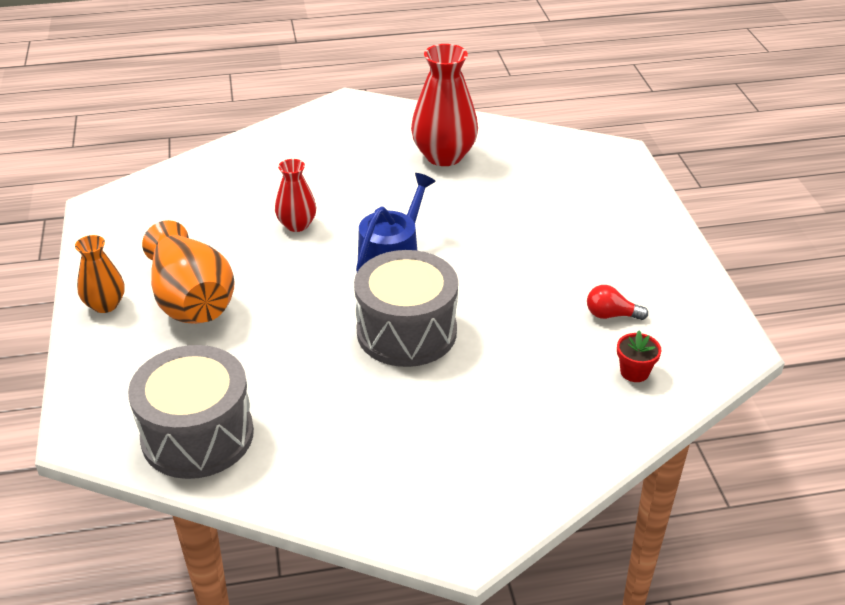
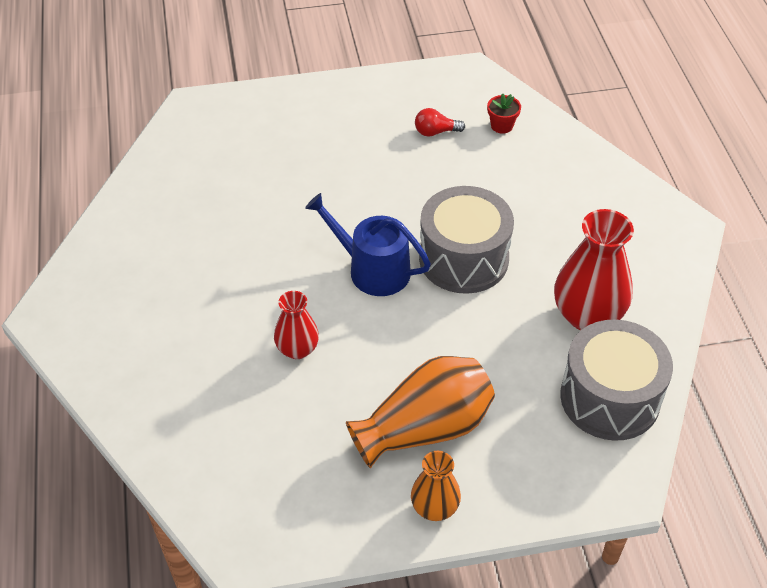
camera: 90 degrees left, 10 degrees up
(444, 156) = (180, 231): red vase -> red vase (587, 315)
(611, 315) = (435, 132): red light bulb -> red light bulb turned 75 degrees clockwise

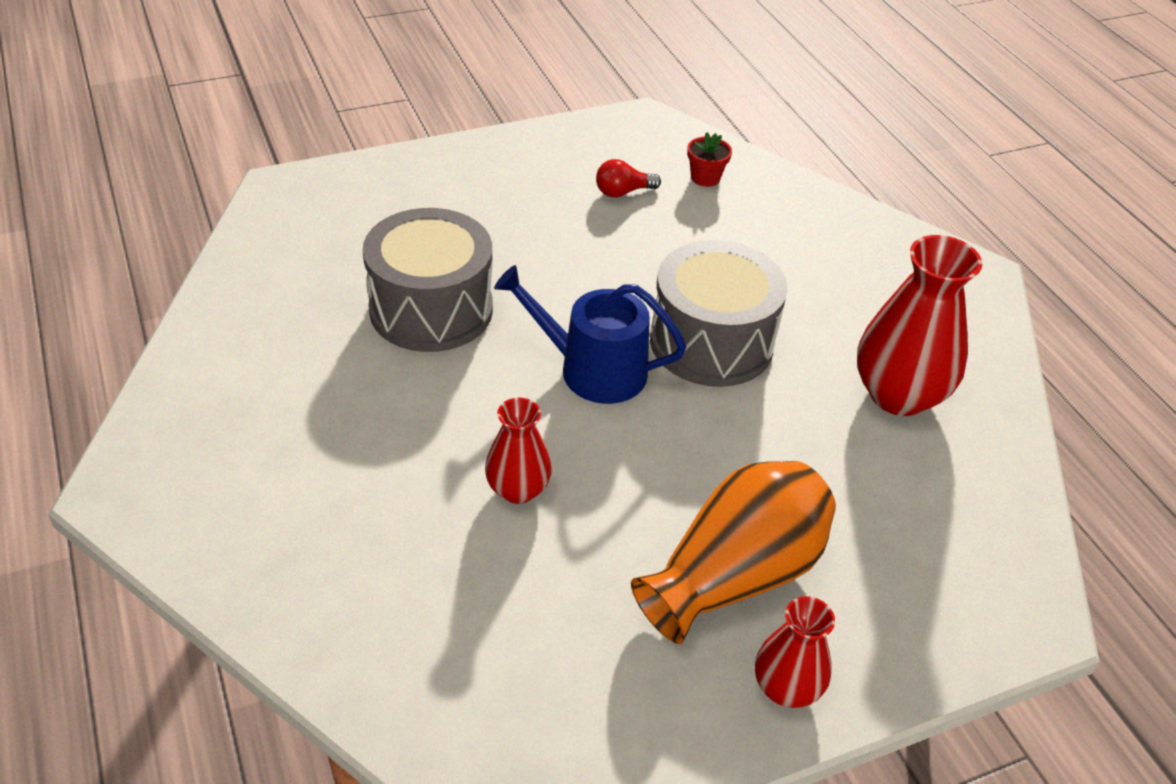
camera: 15 degrees left, 5 degrees down
(434, 508) = (786, 688): orange vase -> red vase
(610, 398) = (968, 498): grey drum -> grey drum (431, 309)

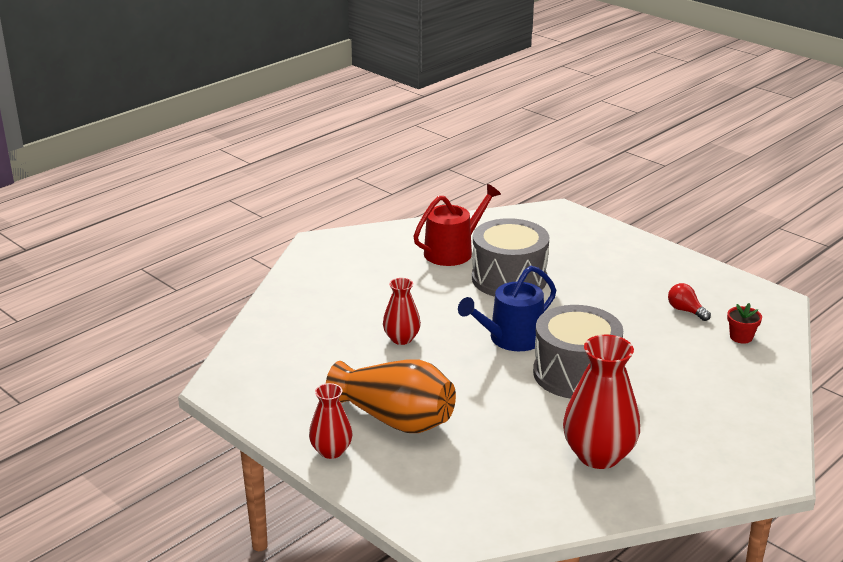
camera: 70 degrees right, 15 degrees down
(303, 336) = (453, 251): none -> red watering can
(592, 370) = (511, 339): blue watering can -> blue watering can turned 120 degrees counterclockwise

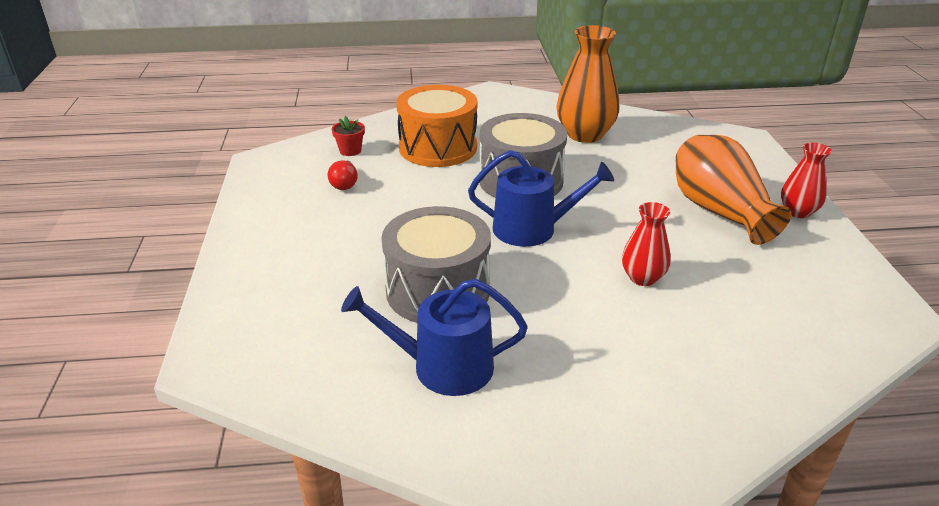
camera: 140 degrees left, 5 degrees up
(453, 251) = (442, 367): red watering can -> blue watering can
(598, 455) = (585, 134): red vase -> orange vase
(688, 373) = (438, 148): none -> orange drum

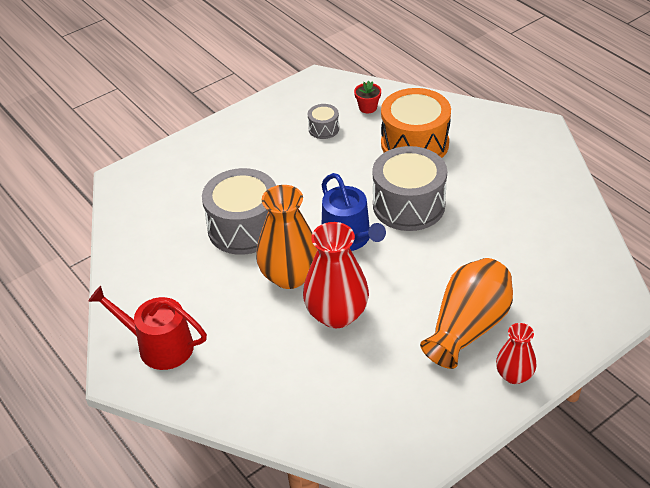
camera: 60 degrees right, 10 degrees up
(345, 184) = (323, 129): red light bulb -> grey drum
(442, 367) = (178, 263): blue watering can -> none
(585, 134) = (519, 208): orange vase -> orange vase (290, 276)
(587, 444) = (159, 346): none -> red watering can
(642, 278) = (336, 314): red vase -> red vase, size x1.75

